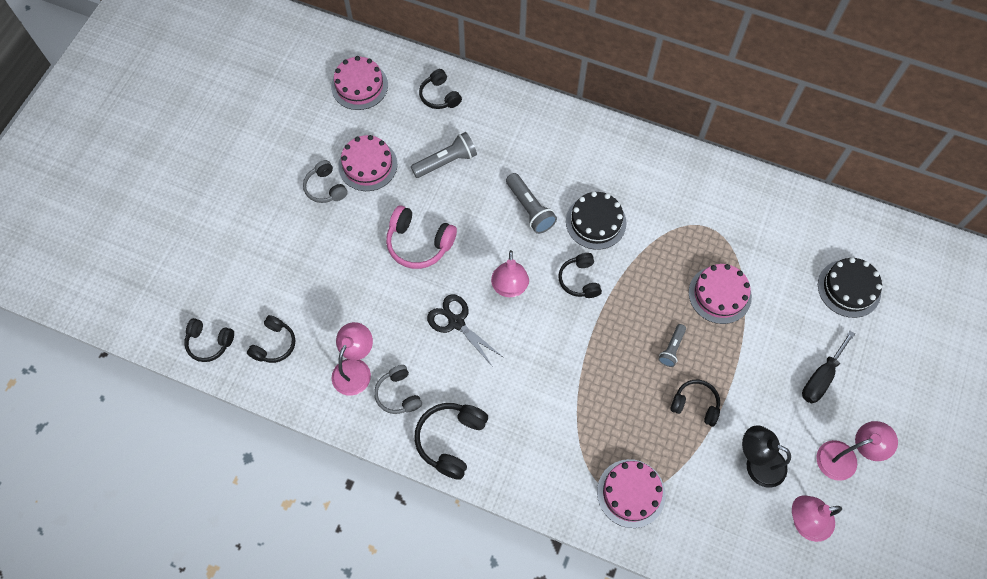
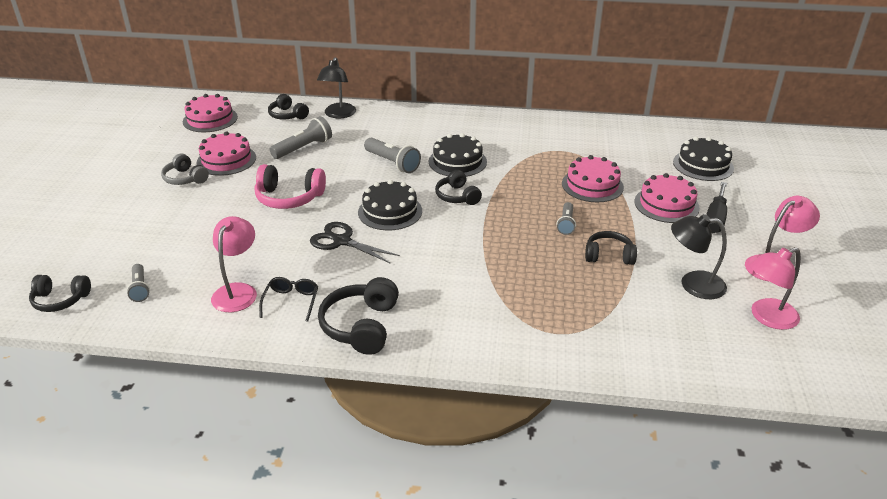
camera: 15 degrees left, 30 degrees down
(274, 344) = (140, 288): black headphones -> grey flashlight
(398, 394) = (291, 301): grey headphones -> black glasses
(493, 106) = (338, 114): none -> black lamp
(509, 288) = (390, 211): pink lamp -> black cake
(631, 493) = (577, 330): pink cake -> pink cake (666, 204)

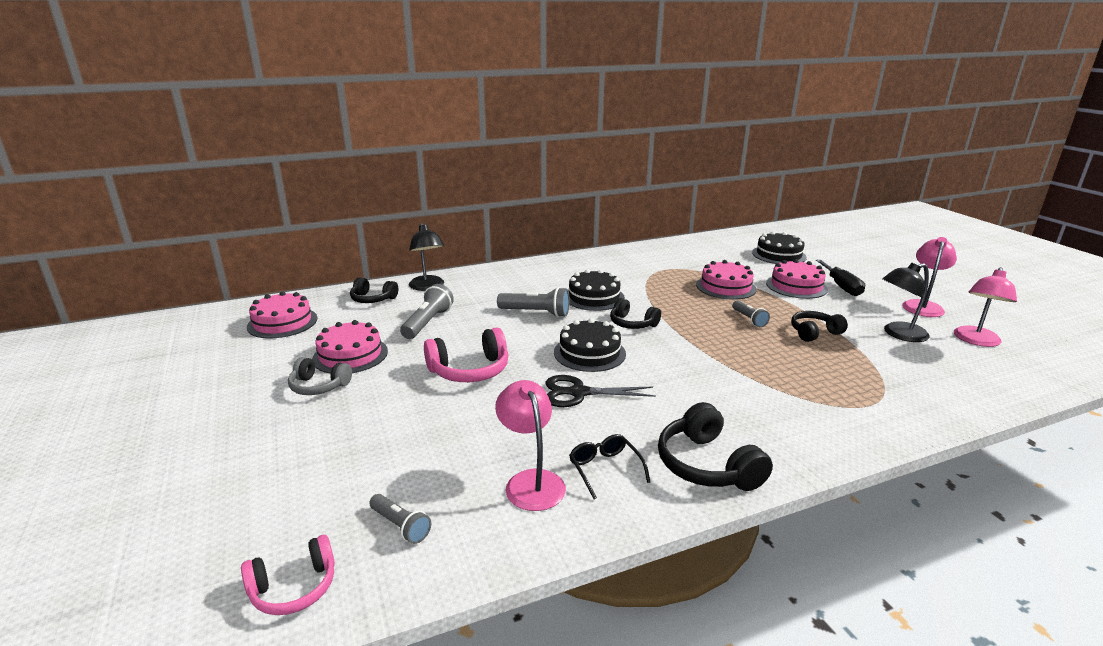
camera: 30 degrees left, 10 degrees down
(60, 300) = (294, 588): black headphones -> pink headphones

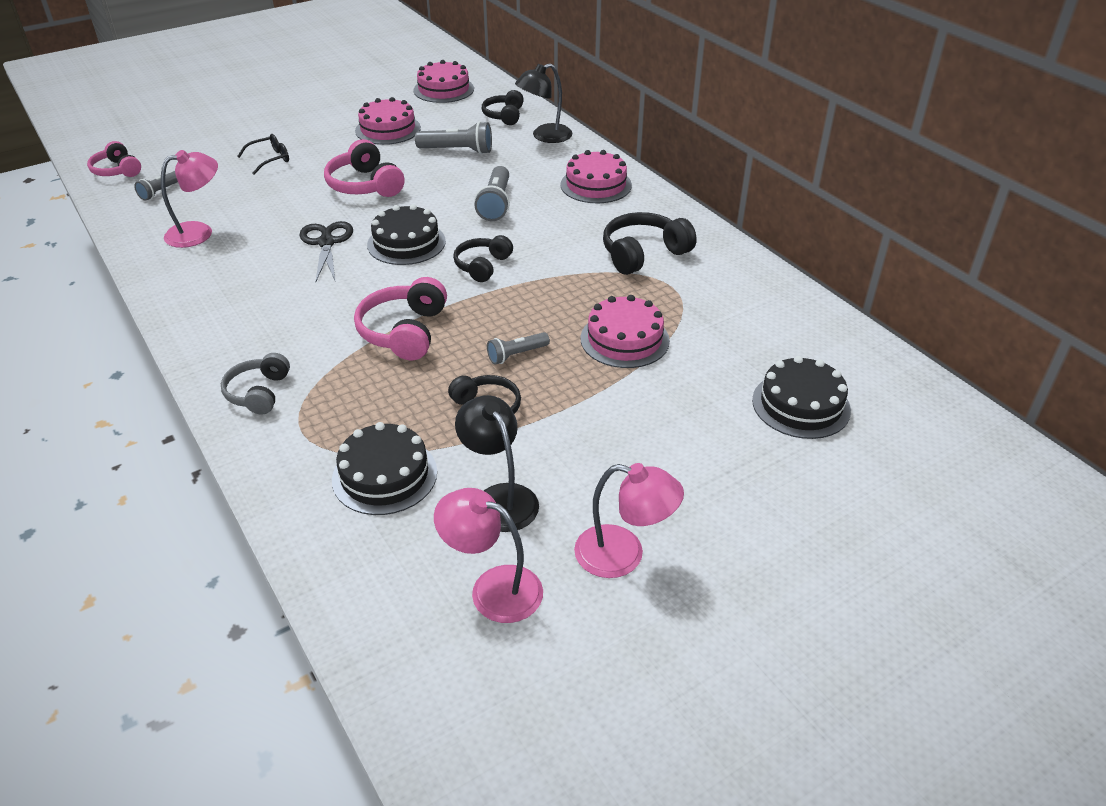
camera: 80 degrees right, 15 degrees up
(319, 386) = (335, 128): grey headphones -> grey headphones (258, 393)
(594, 297) = (551, 236): black cake -> black cake (384, 475)
(605, 469) = (209, 263): black glasses -> black glasses (270, 159)
(707, 465) = (206, 313): black headphones -> black headphones (643, 254)
(726, 358) = (404, 332): none -> pink headphones
(796, 286) = (656, 411): pink cake -> pink cake (596, 185)
(841, 287) = (675, 464): black screwdriver -> none

